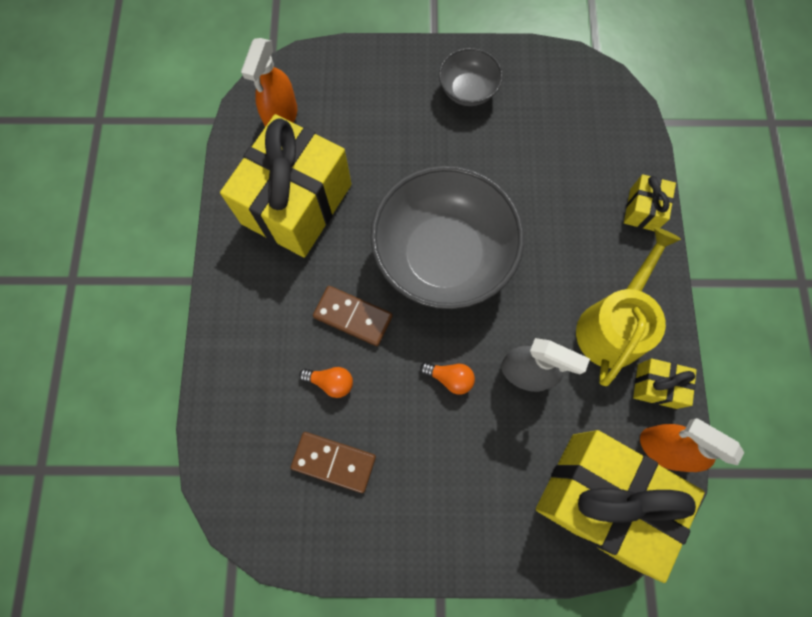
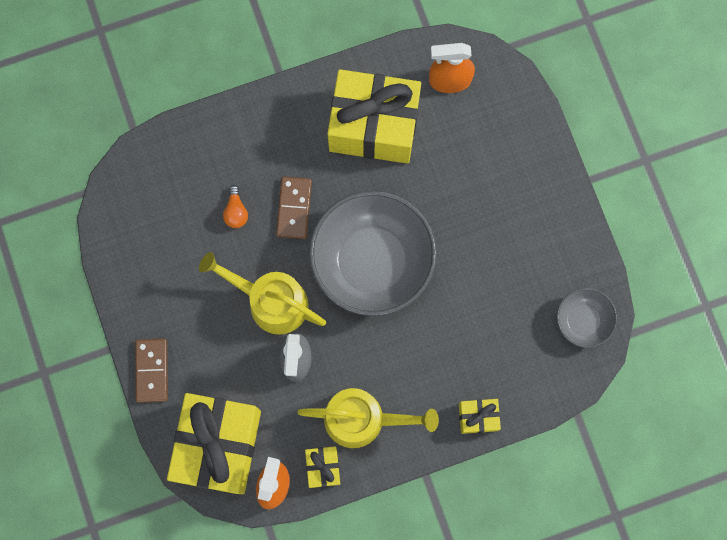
camera: 70 degrees right, 5 degrees up
(334, 461) = (177, 237): brown domino -> brown domino (152, 371)
(450, 378) = (271, 301): orange light bulb -> yellow watering can
(468, 91) = (539, 229): grey bowl -> grey bowl (582, 320)

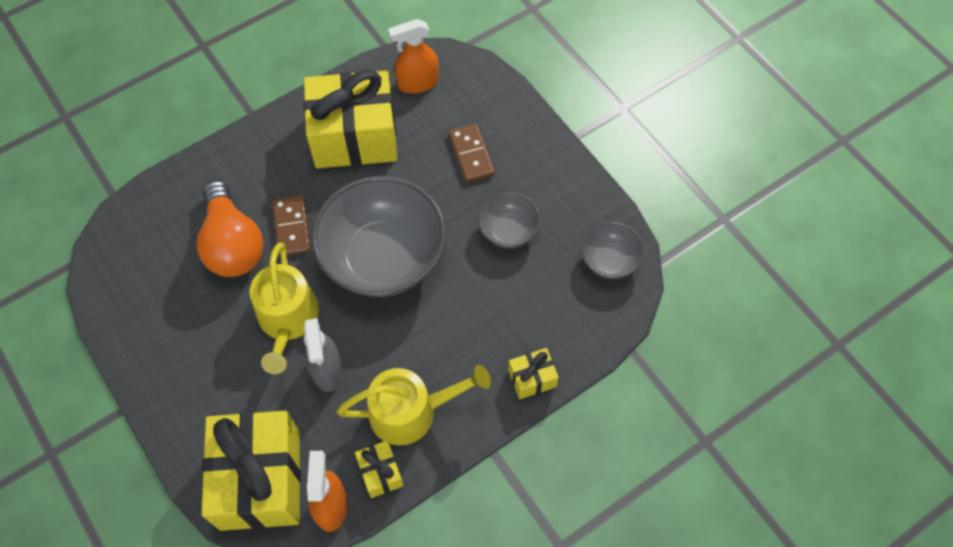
camera: 15 degrees left, 15 degrees down
(152, 371) = (172, 420): brown domino -> brown domino (471, 155)
(236, 212) = (232, 244): orange light bulb -> orange light bulb, size x2.44
(271, 301) = (287, 319): yellow watering can -> yellow watering can turned 105 degrees counterclockwise
(496, 265) = (508, 230): none -> grey bowl

